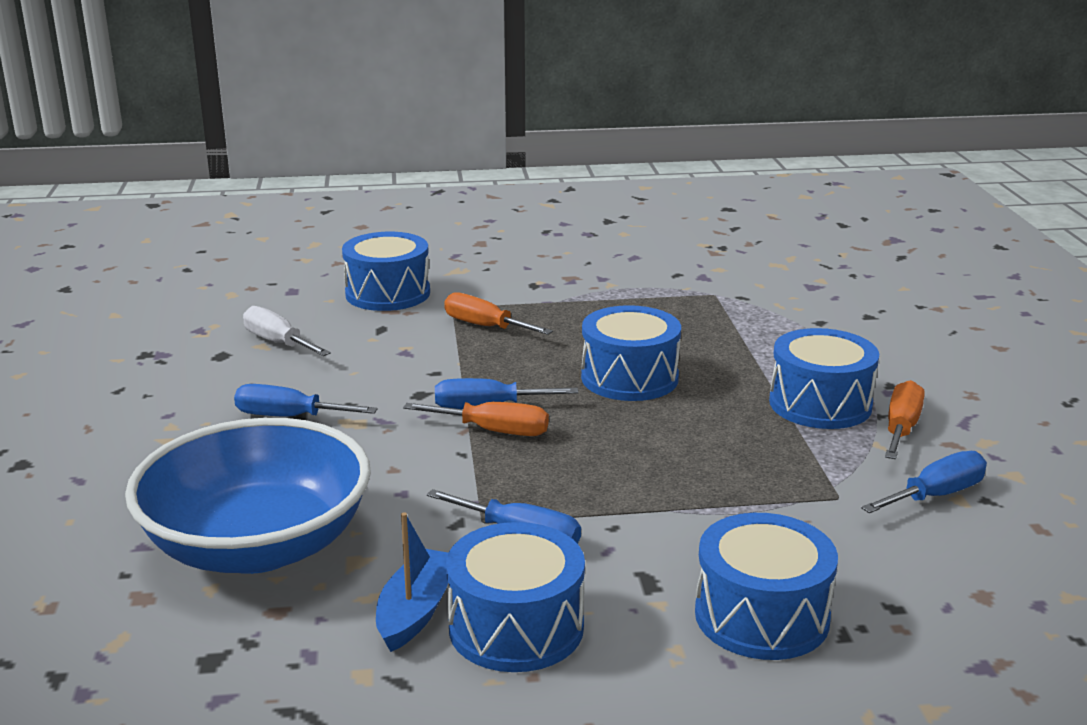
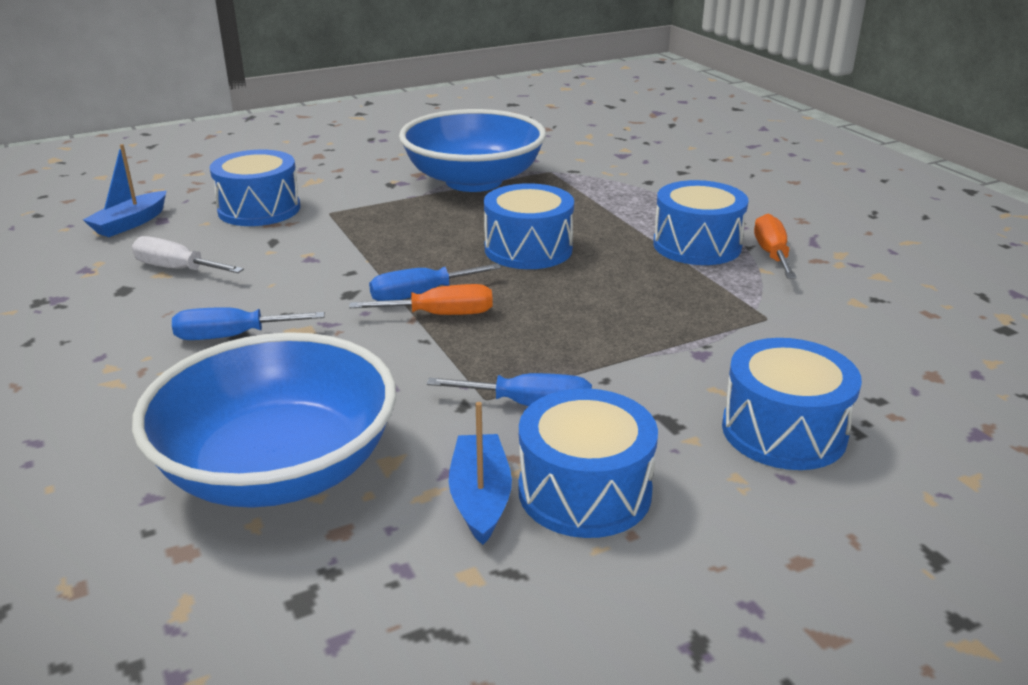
camera: 20 degrees left, 5 degrees up
(262, 290) = (130, 223): none -> blue boat
(485, 326) = (370, 225): orange screwdriver -> none
(623, 293) = (474, 181): none -> blue bowl
(935, 495) = (837, 302): blue screwdriver -> none

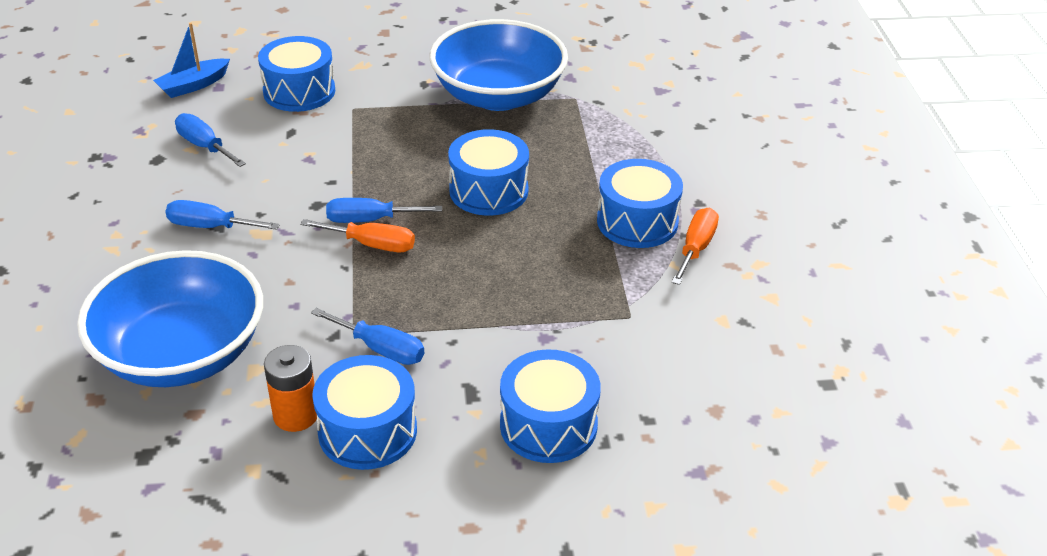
camera: 20 degrees right, 10 degrees up
(177, 269) = (204, 146): white screwdriver -> blue screwdriver
(480, 498) = (296, 415): blue boat -> orange battery

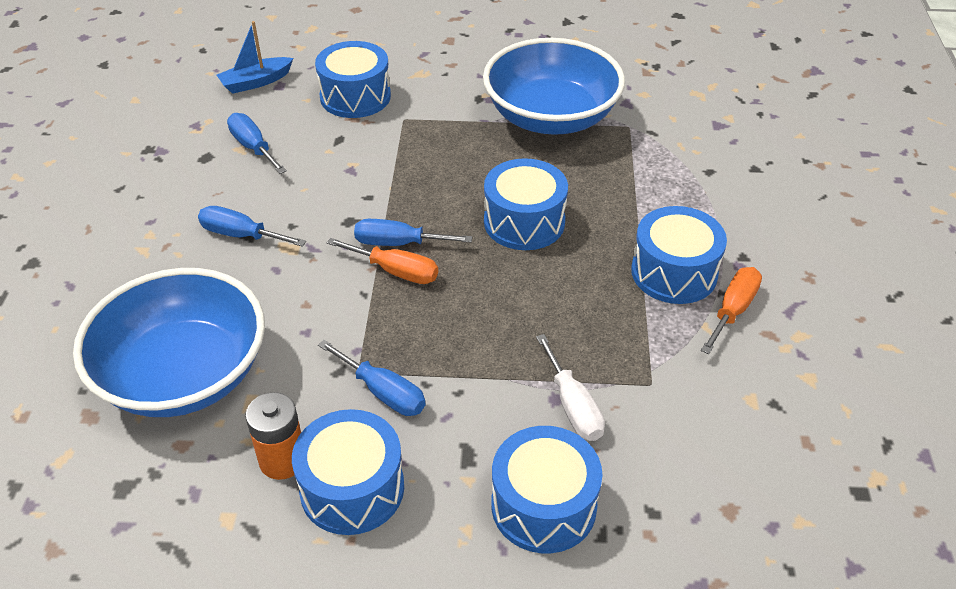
camera: 10 degrees right, 5 degrees up
(561, 342) = (573, 406): none -> white screwdriver

